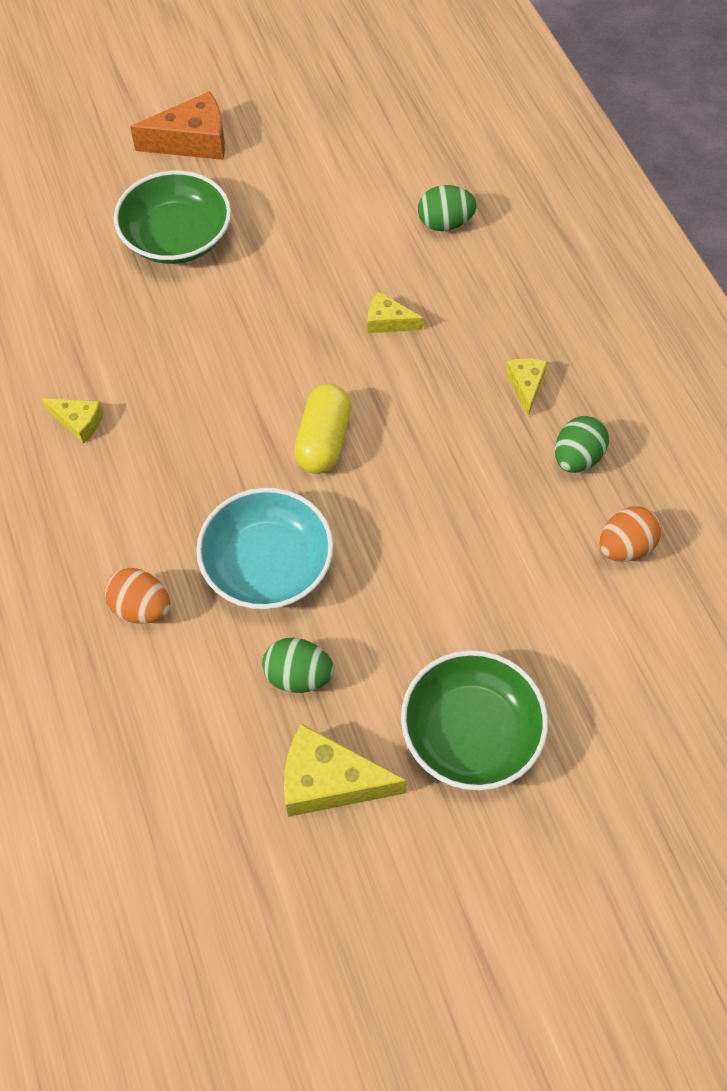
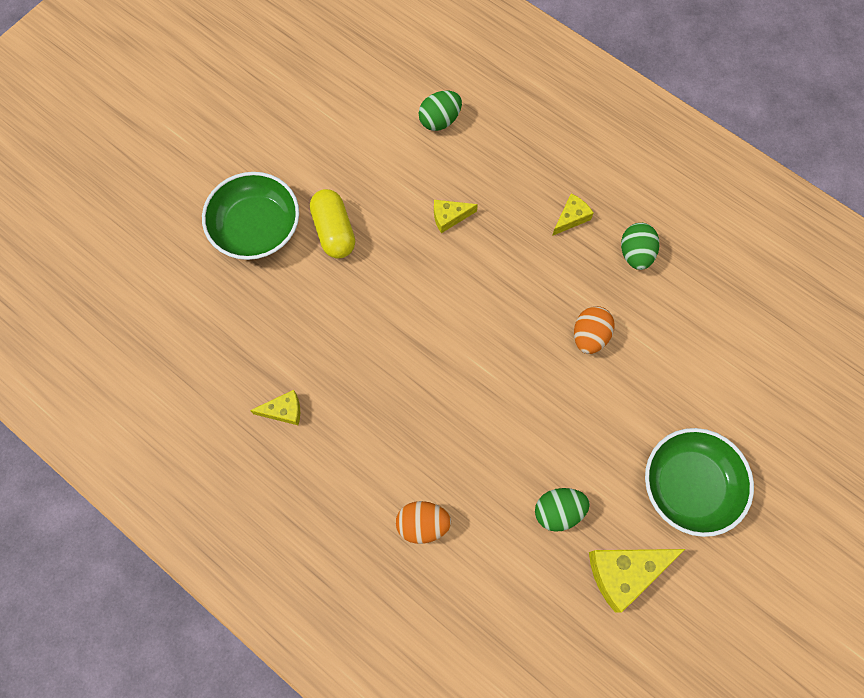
camera: 30 degrees left, 10 degrees up
(193, 141) = (215, 143): orange cheese -> none
(267, 564) = (486, 443): turquoise bowl -> none
(323, 440) = (464, 331): yellow capsule -> yellow capsule (334, 231)
(526, 386) = (571, 218): yellow cheese -> yellow cheese turned 75 degrees clockwise
(625, 547) = (703, 301): orange egg -> orange egg (589, 336)

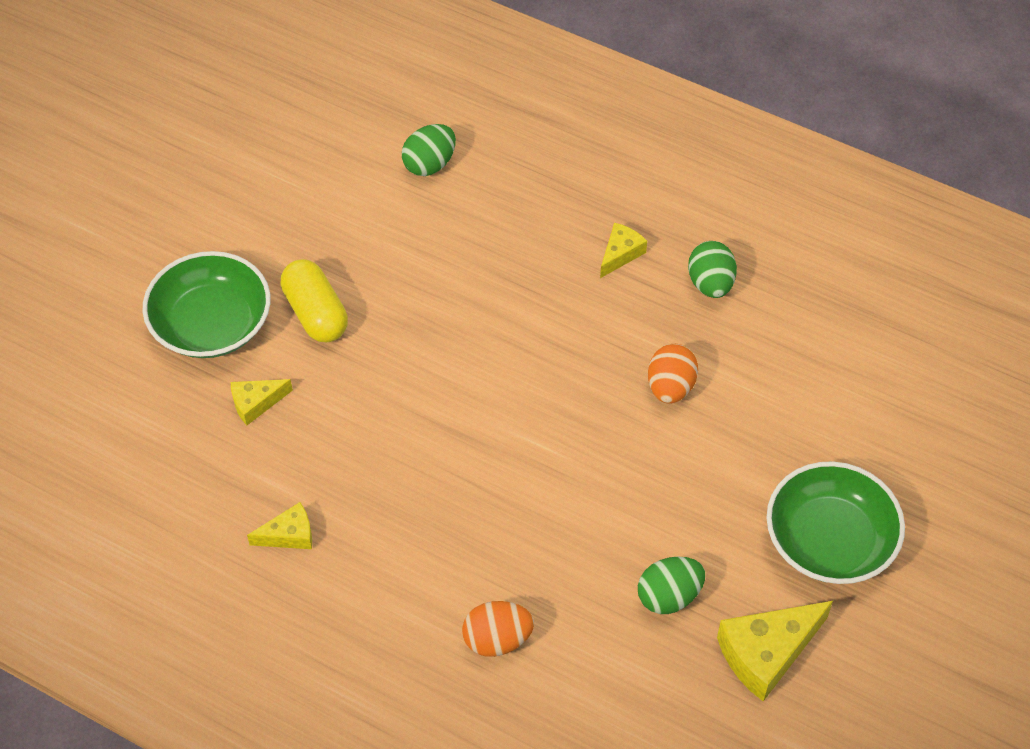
camera: 10 degrees left, 15 degrees down
(449, 217) = (464, 275): yellow cheese -> yellow cheese (256, 403)

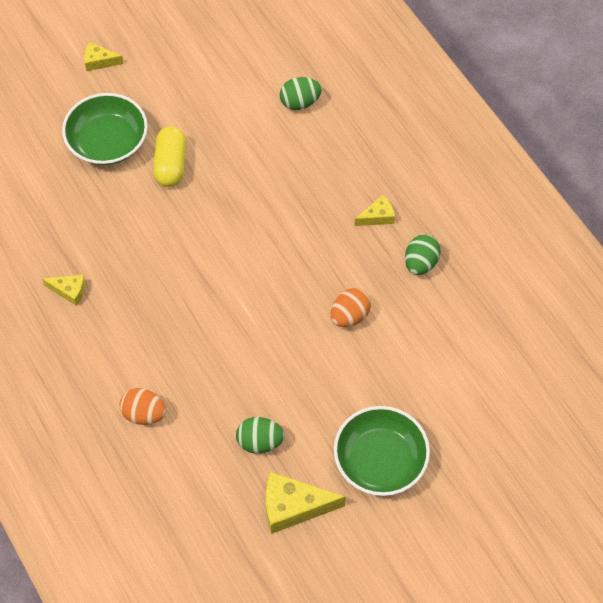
camera: 30 degrees right, 5 degrees up
(256, 403) = (101, 203): yellow cheese -> yellow cheese (99, 61)

